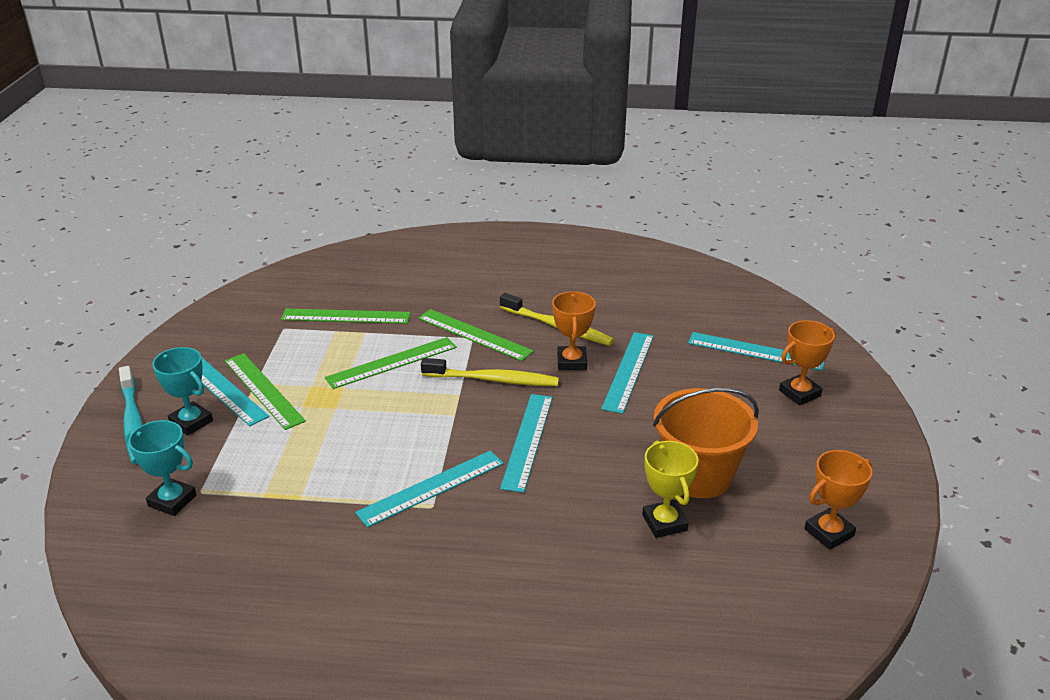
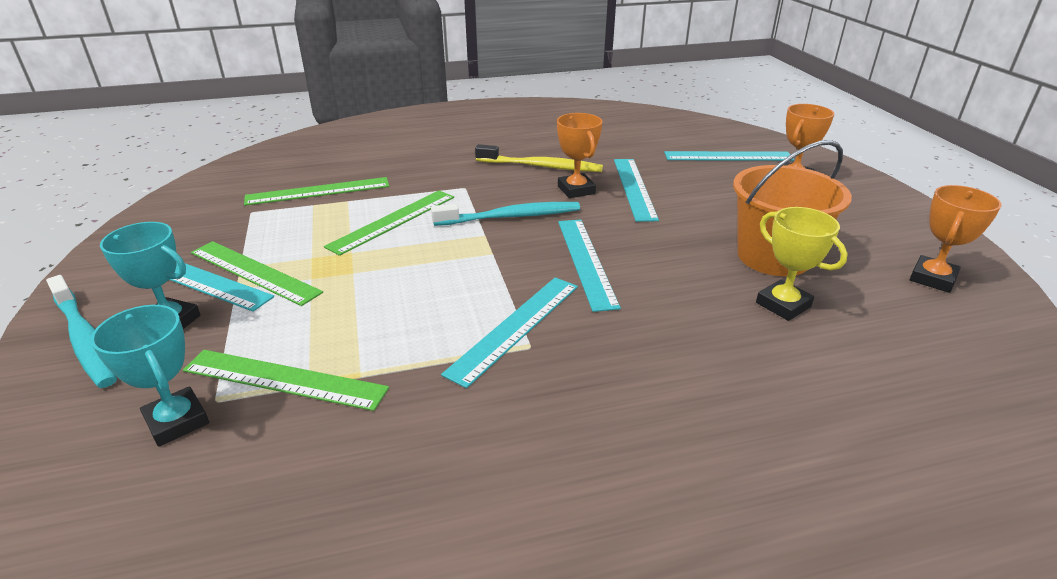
camera: 20 degrees left, 0 degrees up
(172, 501) = (177, 421): turquoise trophy -> turquoise trophy turned 45 degrees clockwise
(474, 335) = (465, 185): green ruler -> green ruler (284, 379)
(493, 380) = (511, 217): yellow toothbrush -> turquoise toothbrush

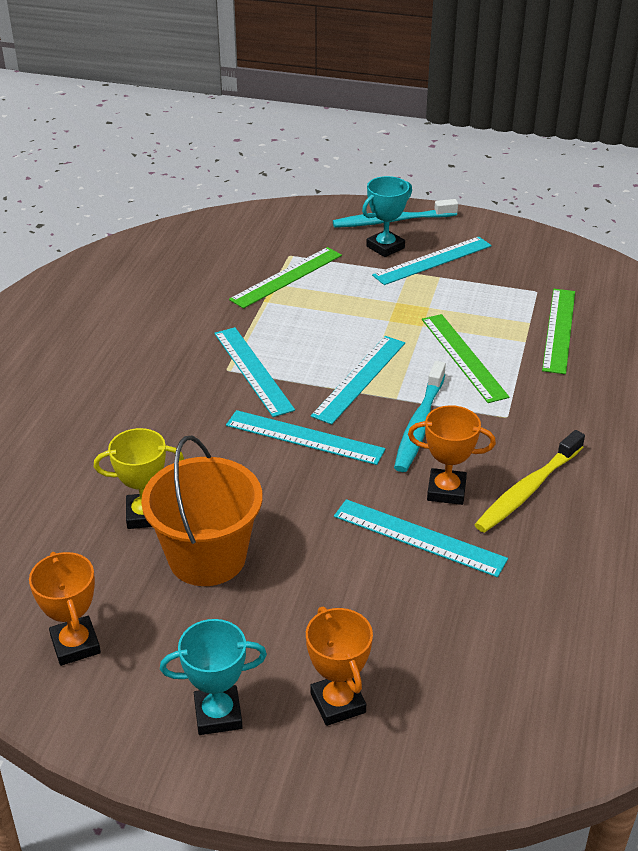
camera: 120 degrees right, 5 degrees up
(177, 421) = (283, 244): turquoise trophy -> turquoise trophy (218, 714)
(254, 272) = (427, 281): green ruler -> none
(728, 156) = (448, 682): turquoise ruler -> turquoise ruler (359, 378)

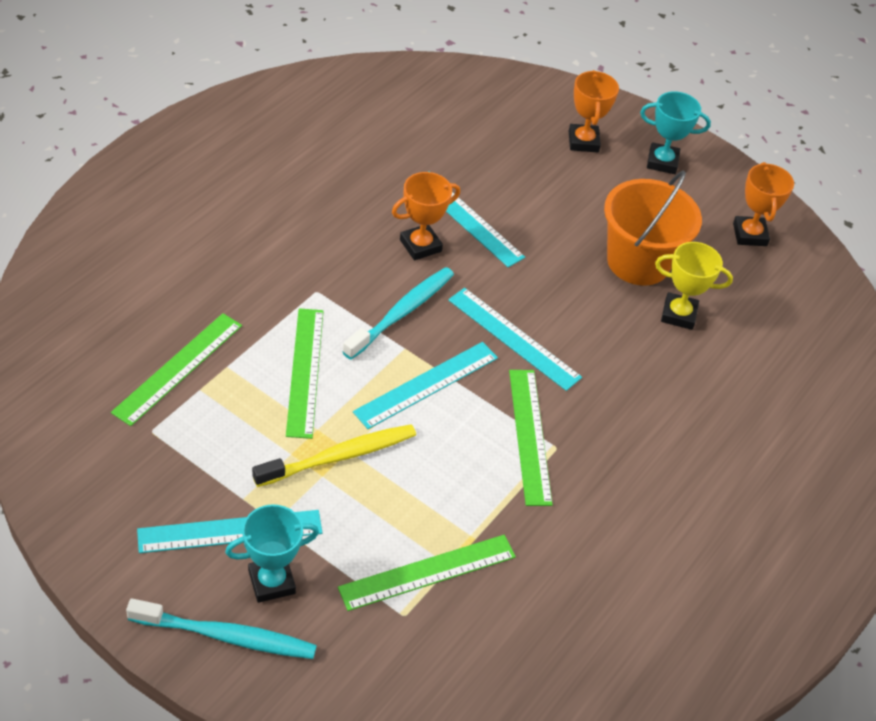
camera: 165 degrees left, 10 degrees up
(253, 370) = (530, 436): turquoise ruler -> green ruler
(446, 491) = (420, 245): orange trophy -> orange trophy turned 60 degrees counterclockwise
(527, 490) = (354, 222): yellow toothbrush -> yellow toothbrush (339, 456)

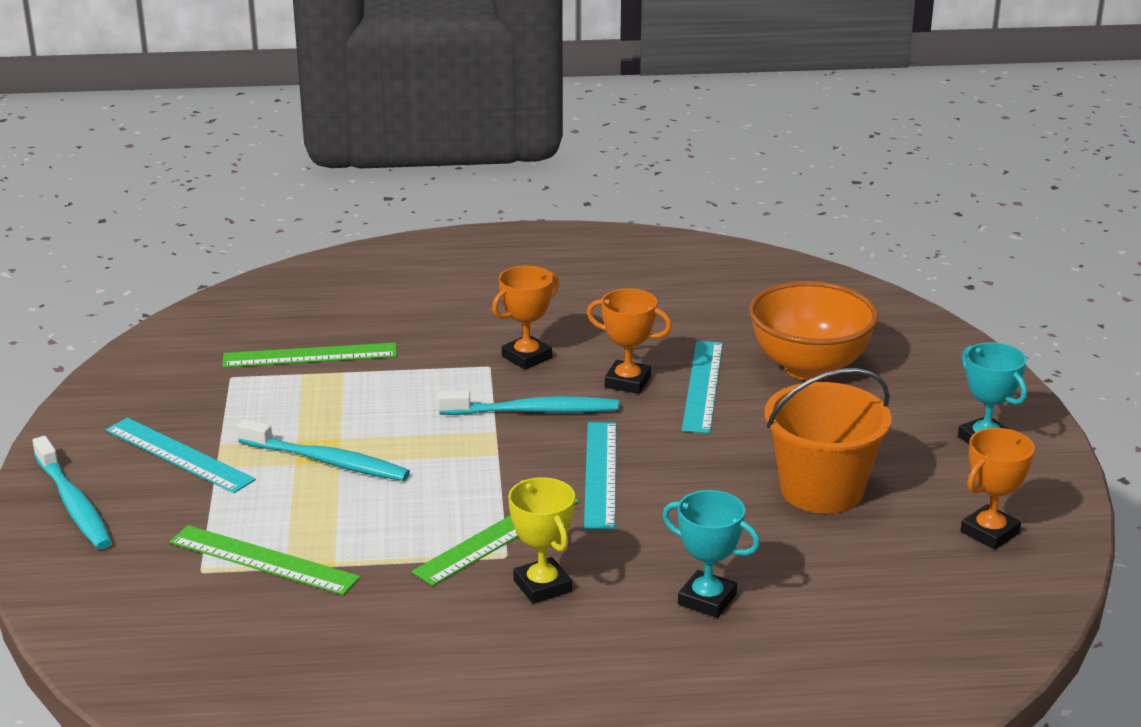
camera: 55 degrees right, 20 degrees down
(271, 582) = (153, 496): turquoise trophy -> turquoise trophy (707, 599)
(305, 371) = (393, 404): green ruler -> none
(339, 456) = (327, 461): yellow toothbrush -> turquoise toothbrush
(426, 384) = (472, 460): turquoise ruler -> none
(503, 161) = (809, 367): none -> orange bowl
(583, 142) = (920, 391): orange trophy -> orange trophy (526, 357)
(678, 314) = (795, 543): yellow trophy -> yellow trophy (542, 586)

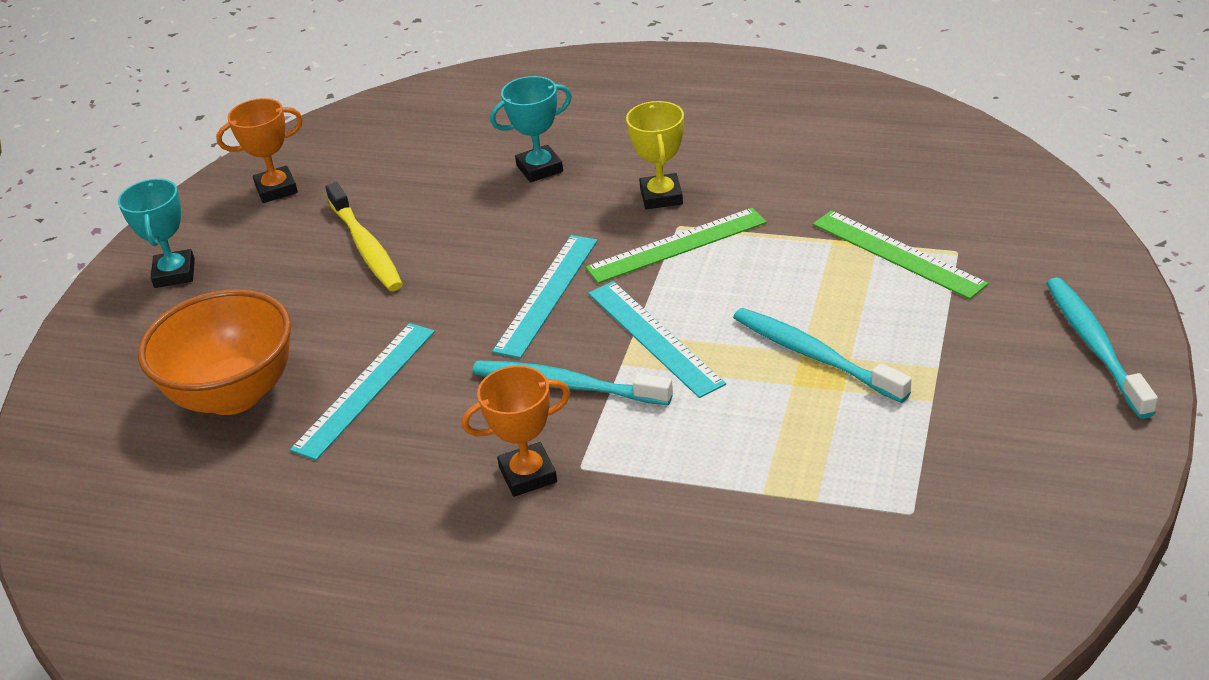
camera: 155 degrees left, 10 degrees up
(179, 455) = (980, 393): turquoise ruler -> turquoise ruler (654, 337)
(310, 355) = (800, 534): green ruler -> none
(627, 382) = (439, 410): orange trophy -> none
(707, 599) = (539, 168): turquoise trophy -> turquoise trophy turned 75 degrees counterclockwise
(821, 490) = (366, 247): orange bucket -> yellow toothbrush

